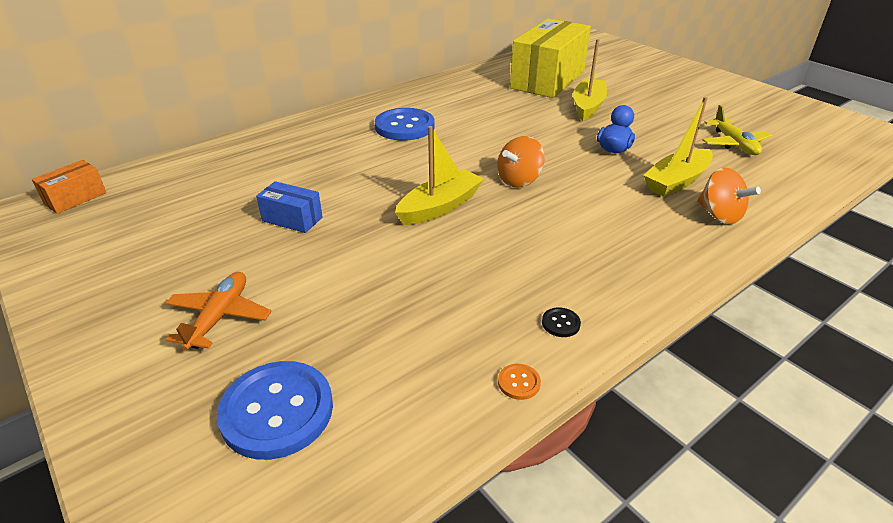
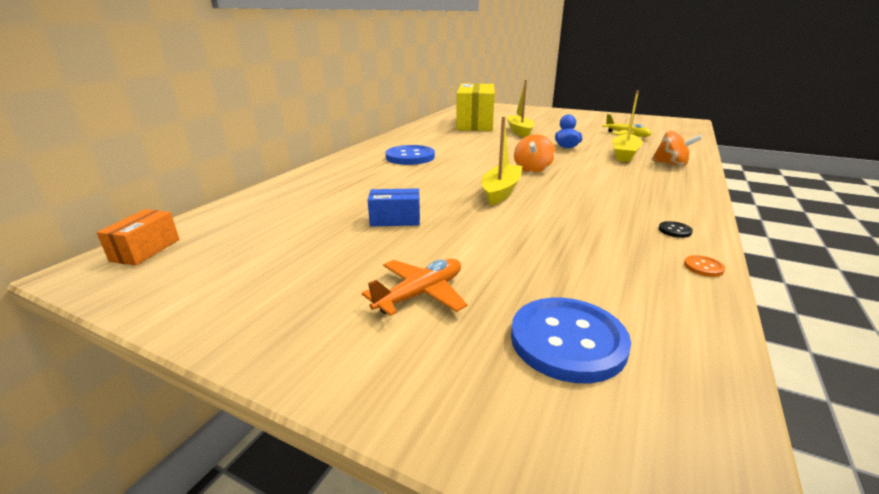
camera: 25 degrees left, 10 degrees down
(219, 317) = (420, 294): orange plane -> orange plane turned 60 degrees clockwise

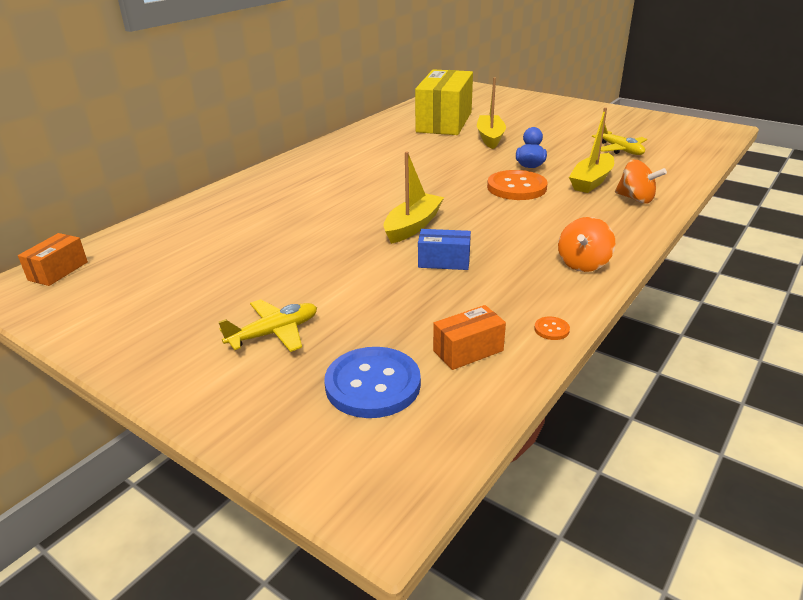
camera: 10 degrees right, 5 degrees up
(395, 220) = (288, 254): blue box -> blue box (444, 261)
(410, 157) = (341, 172): blue button -> none
(420, 294) = (274, 333): orange plane -> yellow plane
(532, 169) = (466, 198): orange spinning top -> orange spinning top (583, 264)
(568, 161) = (516, 187): none -> orange button
(641, 294) = (468, 351): none -> orange box
(674, 230) = (559, 287): black button -> none

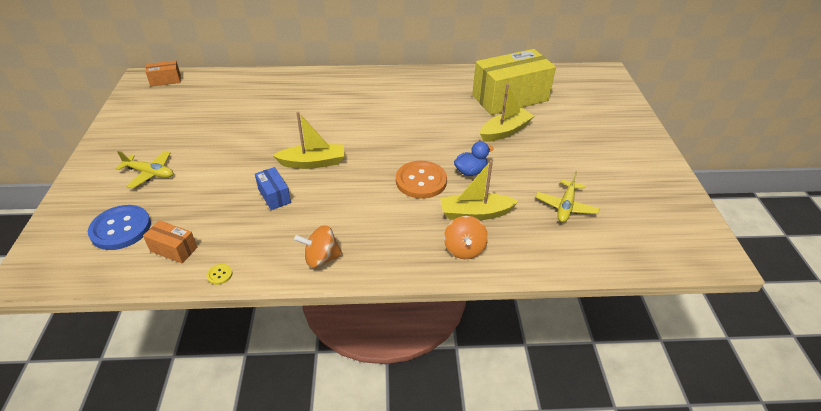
camera: 50 degrees right, 10 degrees up
(551, 329) = (219, 275): orange button -> yellow button

